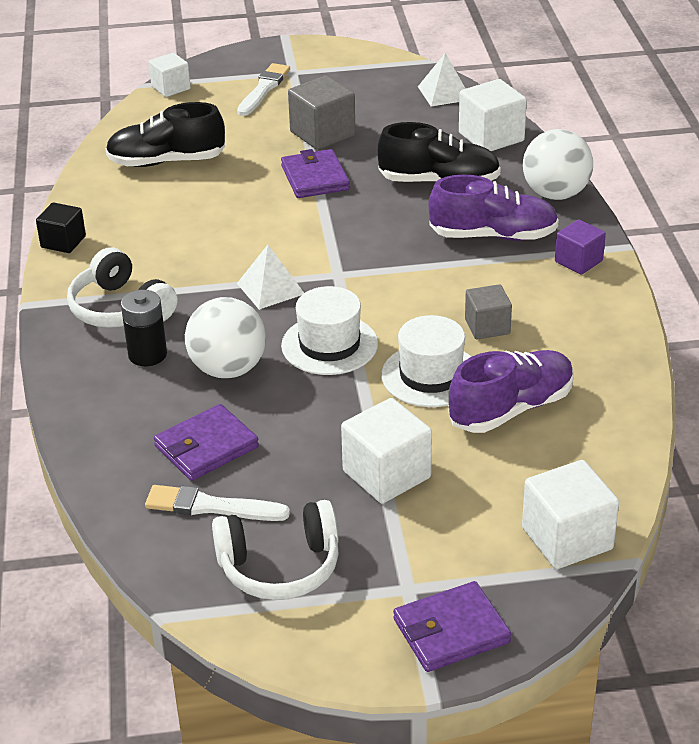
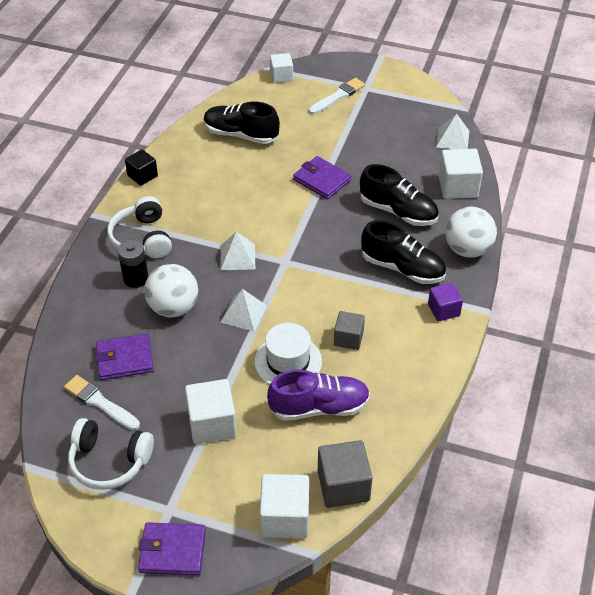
camera: 25 degrees right, 10 degrees up
(315, 178) = (322, 180): purple wallet -> purple wallet turned 60 degrees counterclockwise
(322, 134) = (350, 146): grey cube -> grey cube (343, 486)
(329, 345) = (243, 313): white hat -> white pyramid
(493, 236) = (402, 268): purple shoe -> black shoe

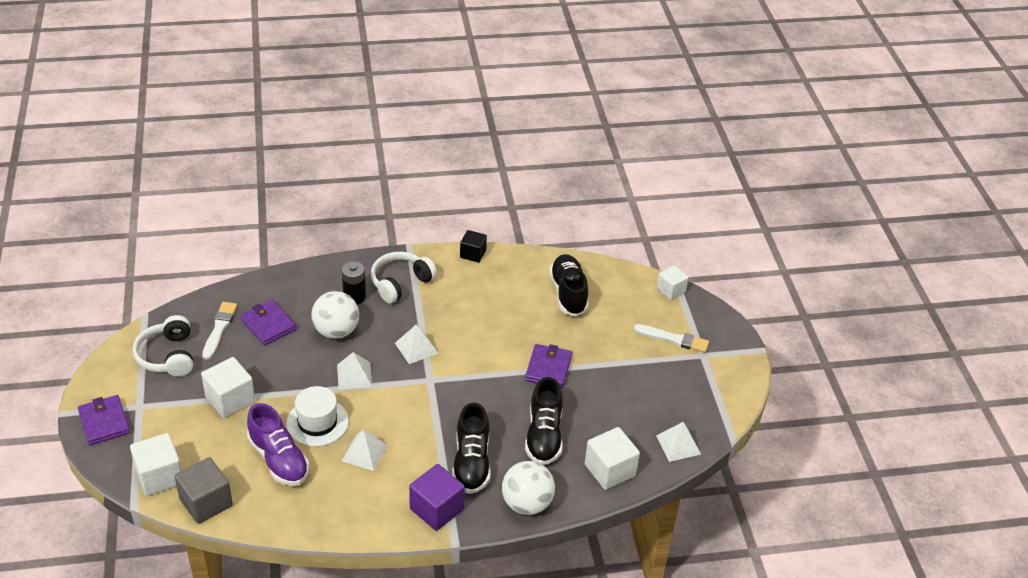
camera: 60 degrees right, 5 degrees down
(348, 338) = (364, 453): grey cube -> white pyramid
(443, 310) = (437, 509): purple cube -> purple cube, size x1.56

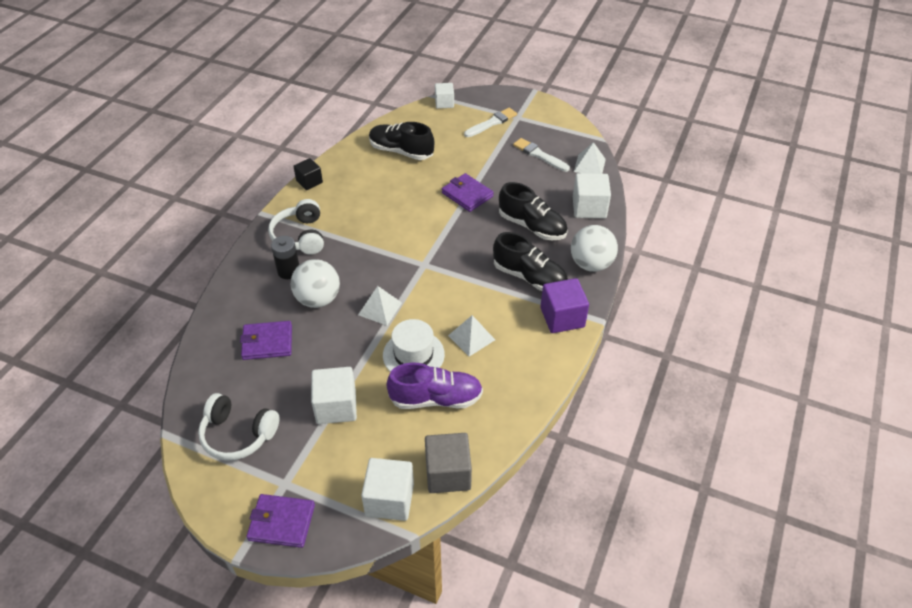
camera: 55 degrees left, 5 degrees up
(219, 328) = (239, 380): white brush -> white brush (539, 155)
(416, 348) = (382, 257): white pyramid -> none

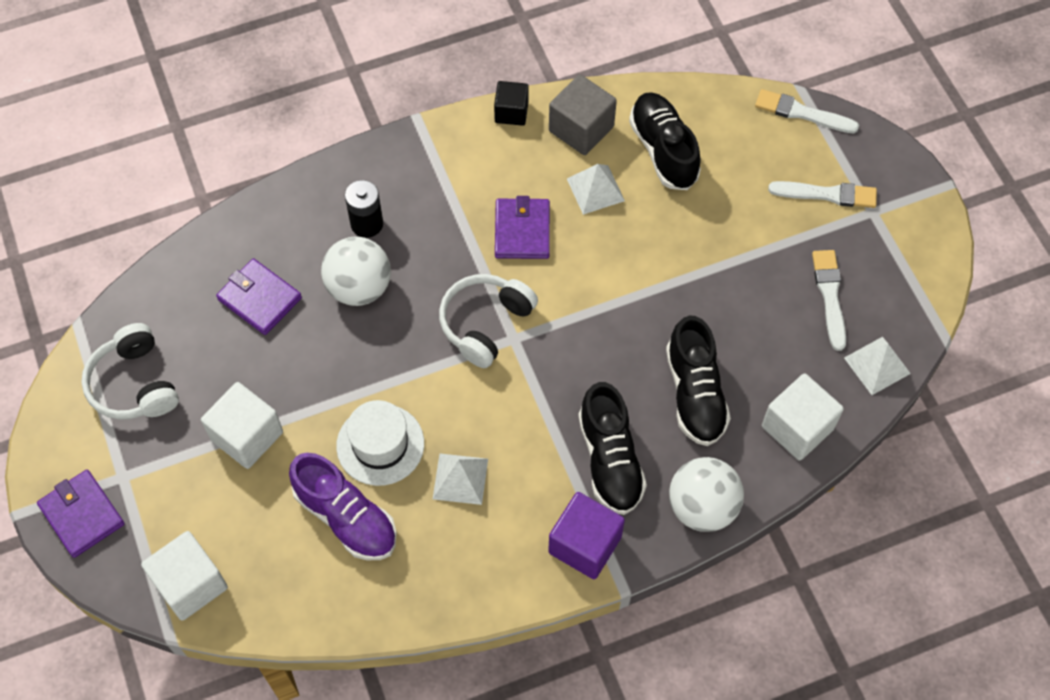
camera: 45 degrees right, 15 degrees up
(300, 236) = (424, 185): white headphones -> white headphones (485, 323)
(380, 308) = (407, 356): white pyramid -> white pyramid (595, 189)
(444, 103) = (802, 113): white cube -> white brush
(448, 473) = (268, 610): grey cube -> grey cube (581, 129)
(467, 194) = (670, 282): purple wallet -> purple wallet (522, 231)

